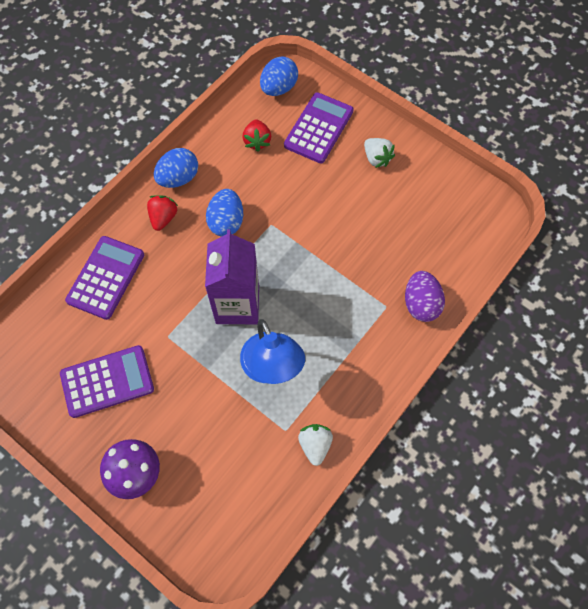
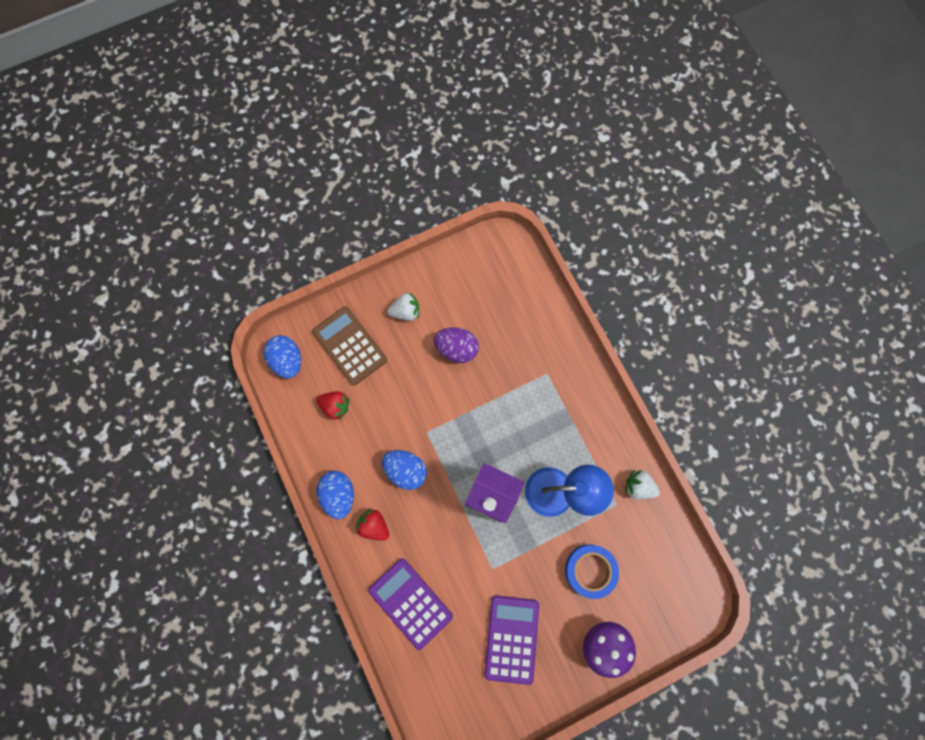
camera: 65 degrees left, 10 degrees up
(205, 430) = (590, 570): none -> blue tape
(319, 128) = (350, 346): purple calculator -> brown calculator
(421, 304) = (557, 345): purple egg -> purple egg (456, 349)

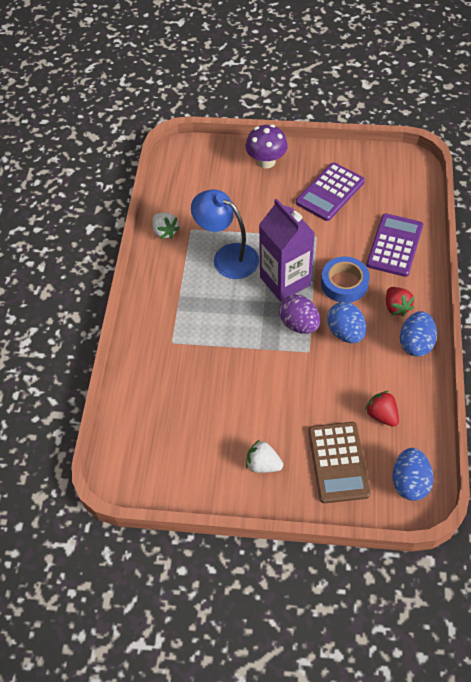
camera: 145 degrees left, 20 degrees down
(410, 602) = (395, 245): purple calculator -> purple calculator turned 150 degrees counterclockwise
(456, 349) = (236, 404): purple egg -> purple egg (299, 324)
(590, 570) = (243, 202): blue tape -> blue tape (344, 283)

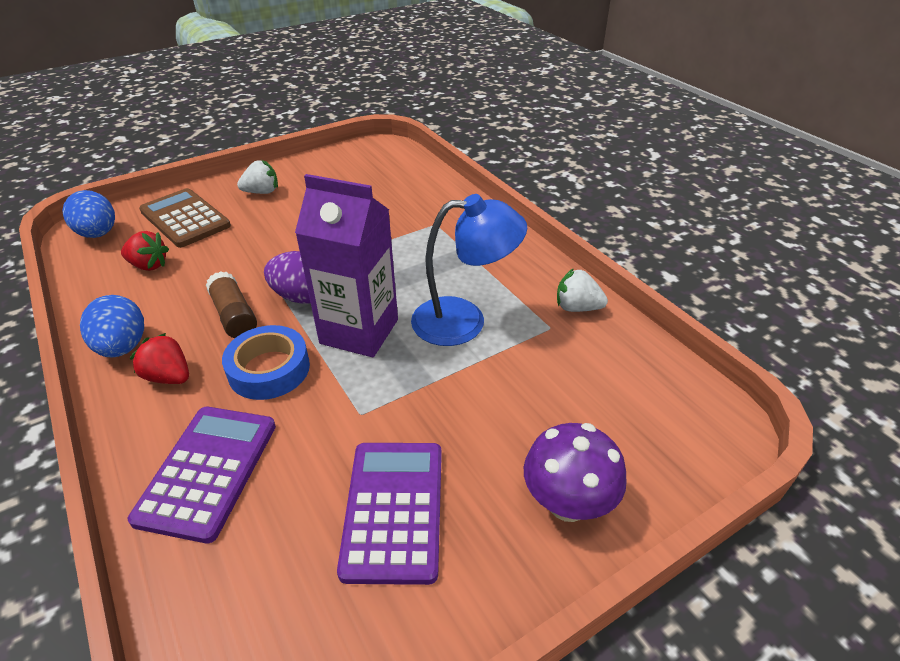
camera: 140 degrees right, 15 degrees down
(345, 332) = (234, 315): blue egg -> brown glue stick
(395, 245) = (208, 471): purple calculator -> purple calculator turned 150 degrees counterclockwise

